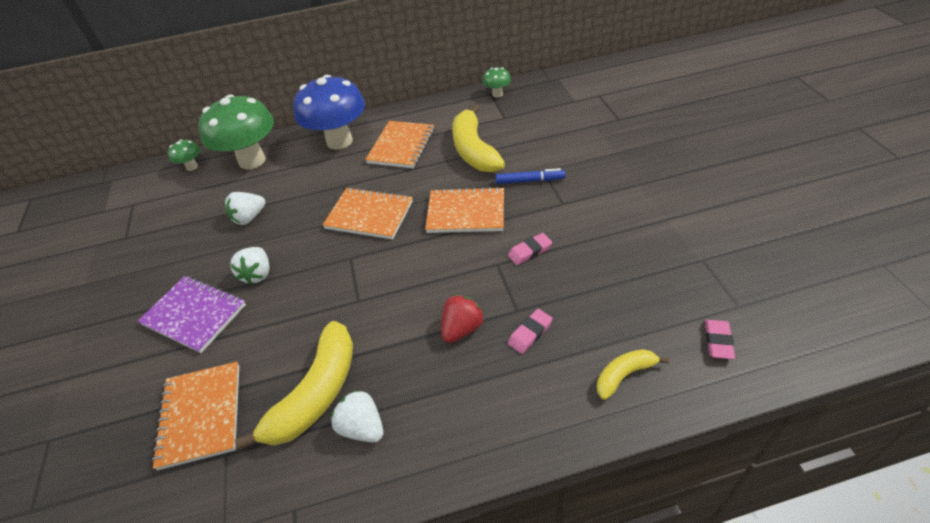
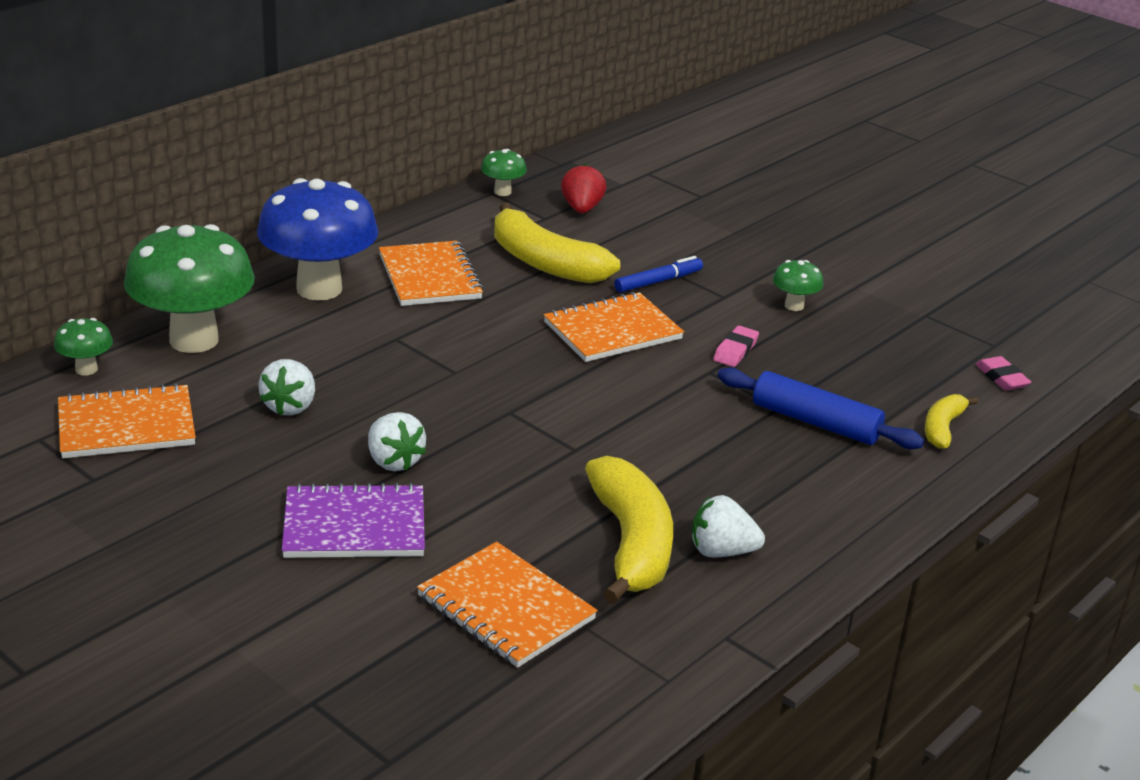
camera: 40 degrees left, 15 degrees down
(369, 215) = (480, 362): orange notebook -> orange notebook (126, 426)
(462, 329) = (735, 439): red strawberry -> red strawberry (581, 209)
(530, 333) = (815, 422): pink eraser -> blue rolling pin
(605, 224) = (794, 306): none -> green mushroom

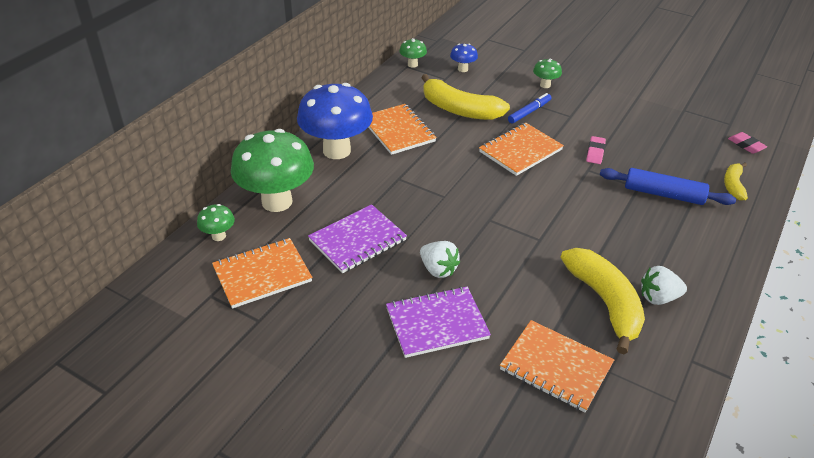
camera: 10 degrees left, 10 degrees up
(290, 406) = (357, 240): white strawberry -> purple notebook
(581, 209) = (462, 69): red strawberry -> blue mushroom
(794, 306) = (611, 116): green mushroom -> green mushroom (545, 85)

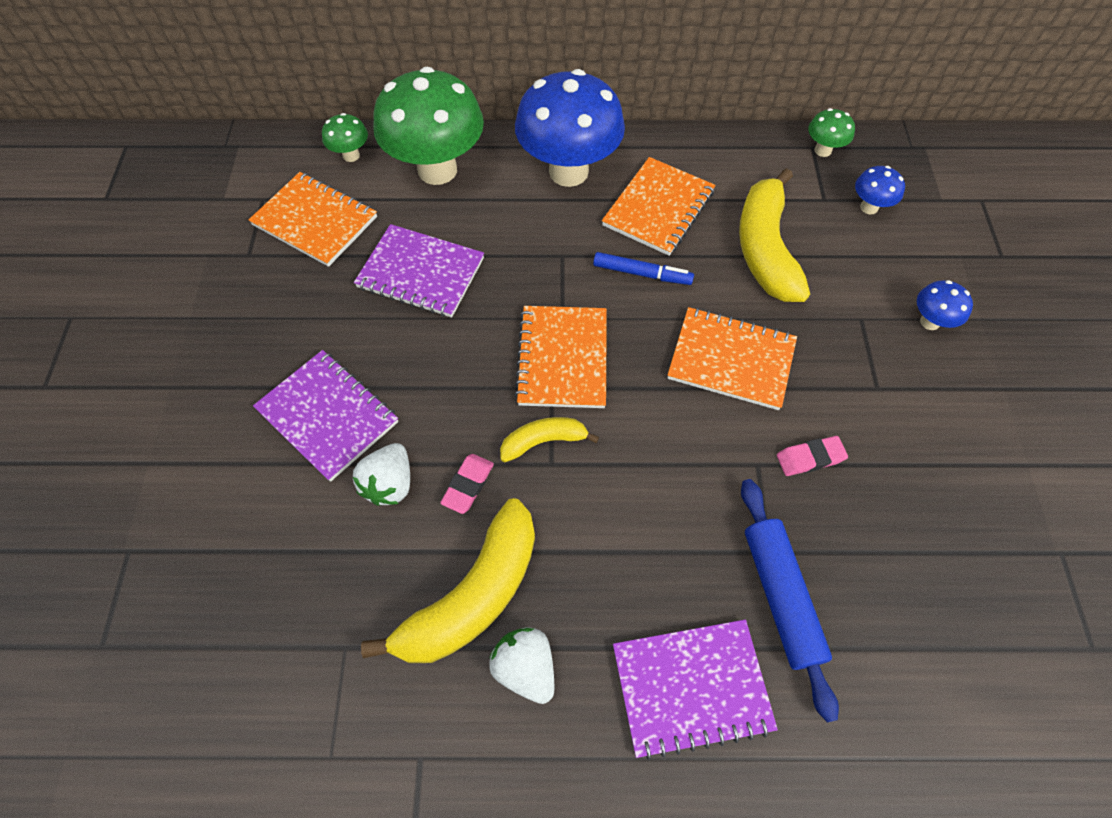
camera: 60 degrees right, 20 degrees up
(438, 269) = (420, 375): white strawberry -> white strawberry (390, 483)
(529, 112) = (837, 331): blue marker -> blue marker (641, 273)
(545, 85) = (930, 322): green mushroom -> blue mushroom
(556, 367) = (320, 578): orange notebook -> orange notebook (563, 358)
(696, 243) = (691, 687): none -> purple notebook
(733, 185) = (897, 707): yellow banana -> yellow banana (544, 441)
(746, 145) = (1046, 698): pink eraser -> pink eraser (468, 485)

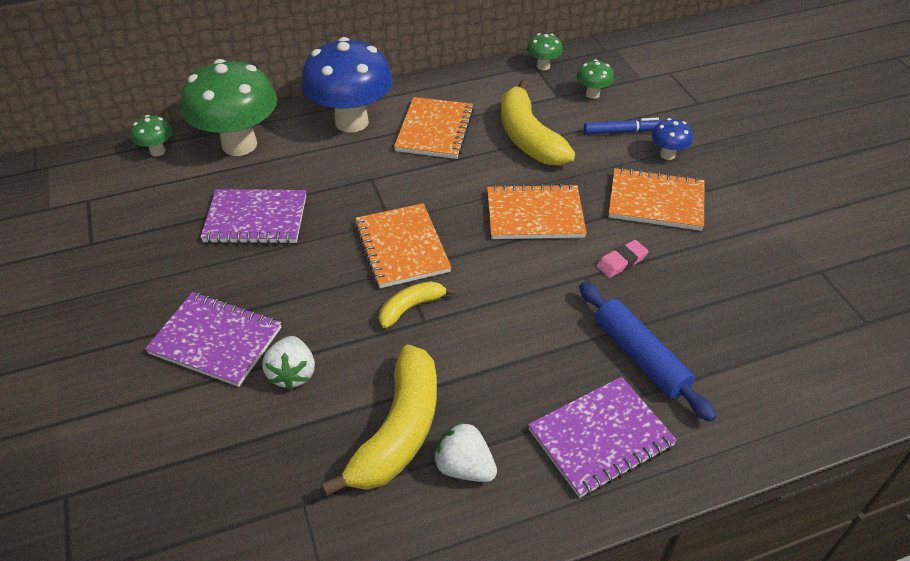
camera: 20 degrees left, 15 degrees down
(315, 221) = (144, 205): orange notebook -> orange notebook (656, 202)
(468, 485) = (361, 355): pink eraser -> none
(641, 273) = (440, 175): blue marker -> blue marker (622, 131)
(869, 207) = (592, 94): blue mushroom -> green mushroom

